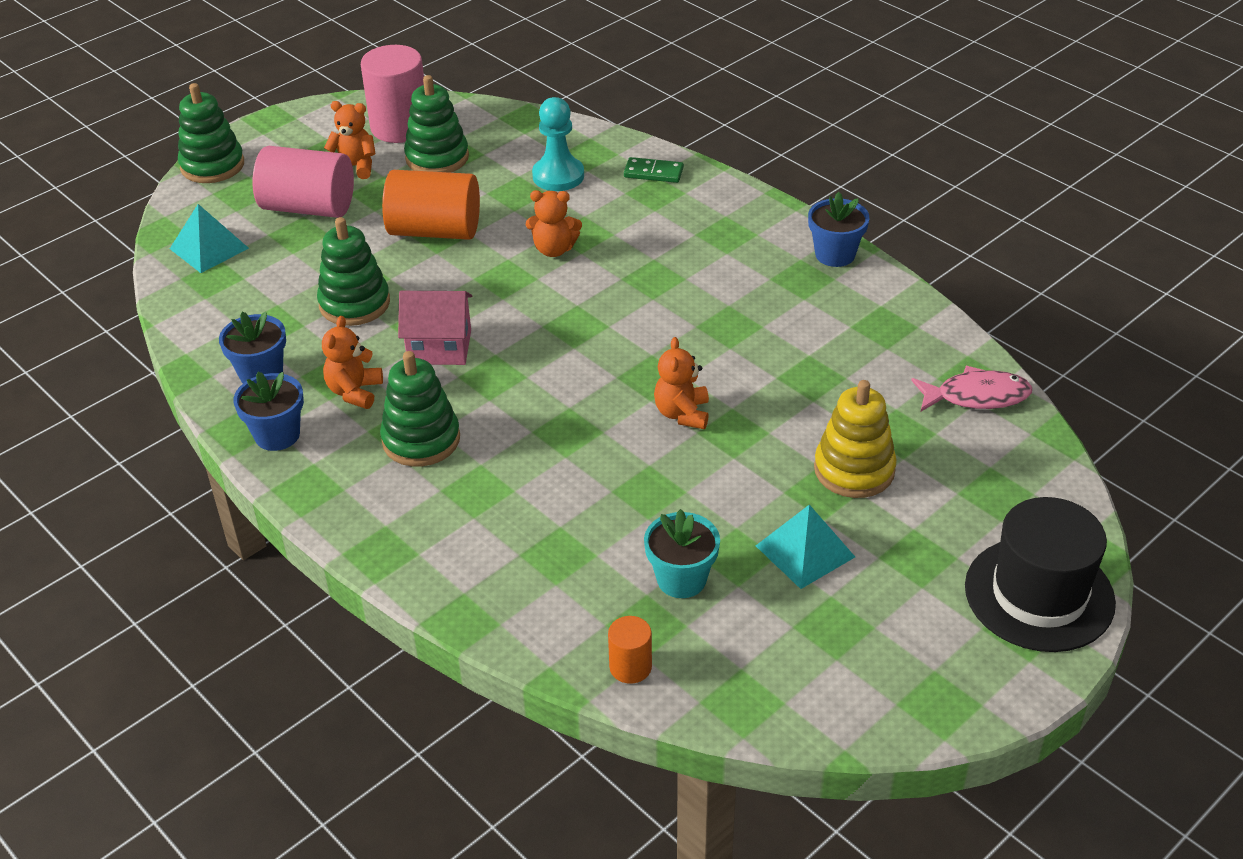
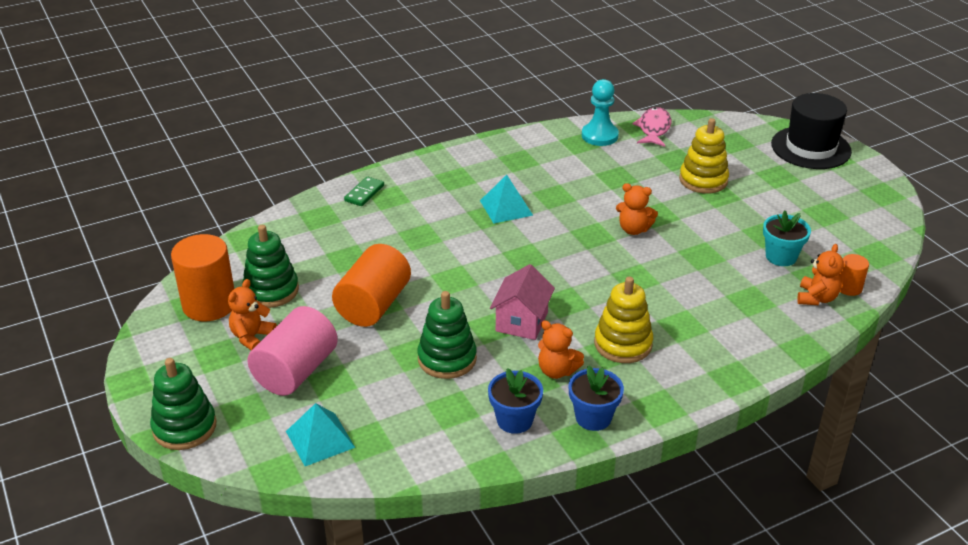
camera: 75 degrees left, 5 degrees down
(400, 127) = (209, 305): pink cylinder -> orange cylinder
(421, 440) = (623, 344): green stacking toy -> yellow stacking toy
(554, 249) = (431, 251): orange teddy bear -> orange teddy bear (816, 298)
(558, 176) = (339, 235): turquoise pawn -> turquoise pawn (599, 136)
(805, 551) = (766, 210): turquoise pyramid -> turquoise pyramid (506, 207)
(835, 254) = (500, 144): blue flower pot -> none

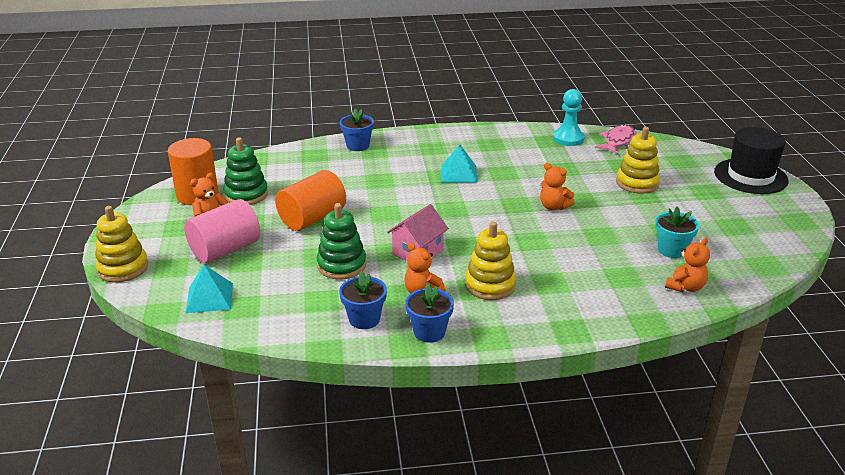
camera: 20 degrees right, 5 degrees down
(184, 427) = (123, 268): green stacking toy -> yellow stacking toy
(364, 193) = (358, 146): green domino -> blue flower pot
(849, 288) = (721, 285): orange cylinder -> none

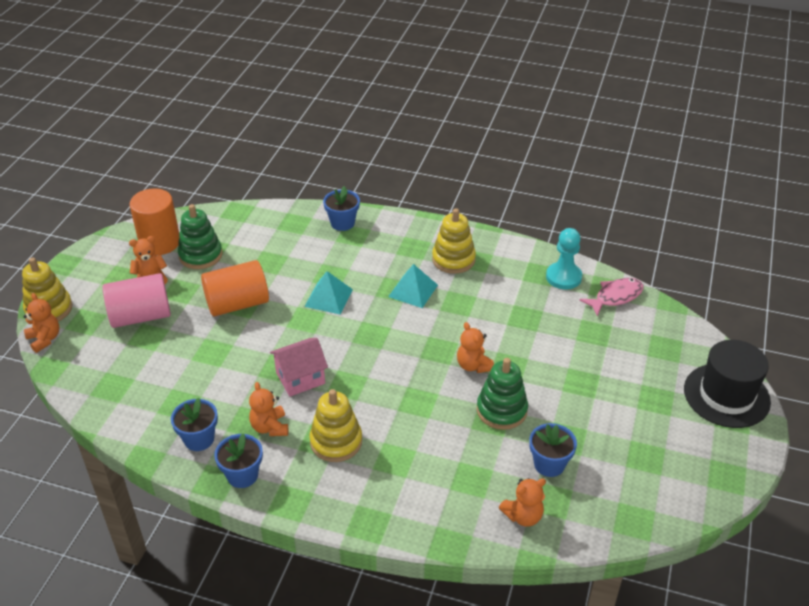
camera: 25 degrees right, 10 degrees up
(138, 291) = (44, 339): none -> orange teddy bear
(209, 298) = (93, 367): turquoise pyramid -> turquoise pyramid (328, 298)
(341, 265) = (223, 369): green stacking toy -> green stacking toy (501, 410)
(637, 183) = (587, 363): yellow stacking toy -> yellow stacking toy (453, 259)
(672, 250) = (549, 464): turquoise flower pot -> blue flower pot

